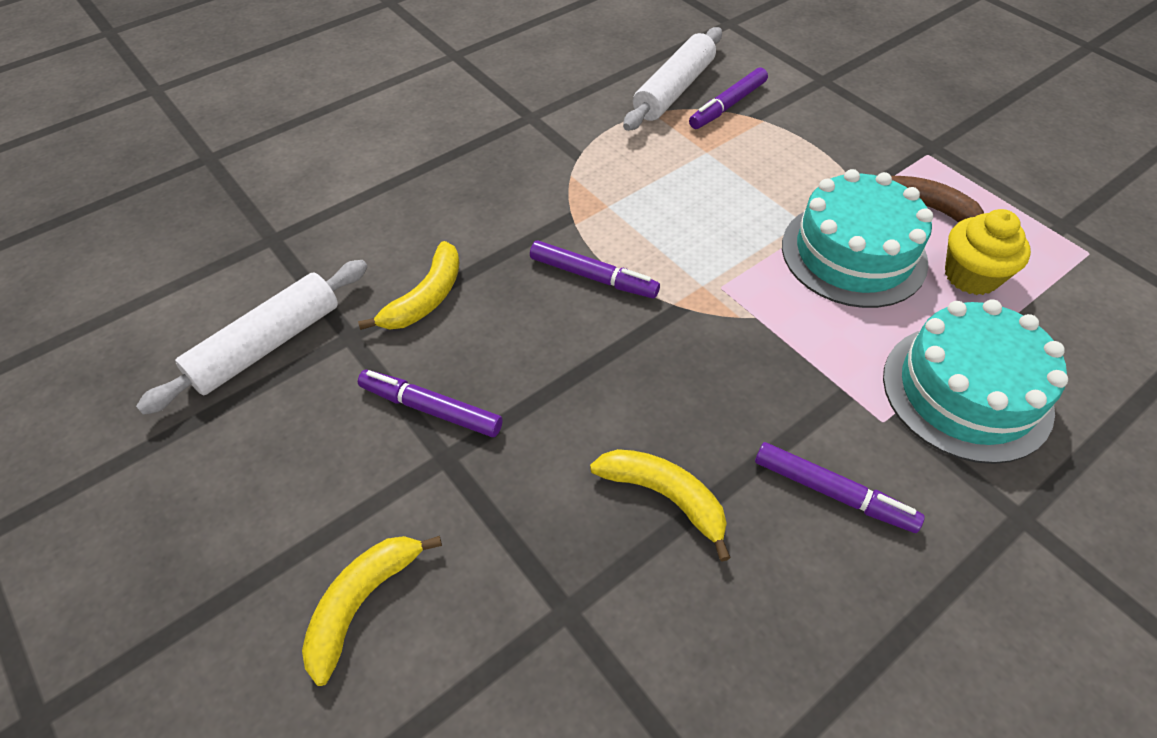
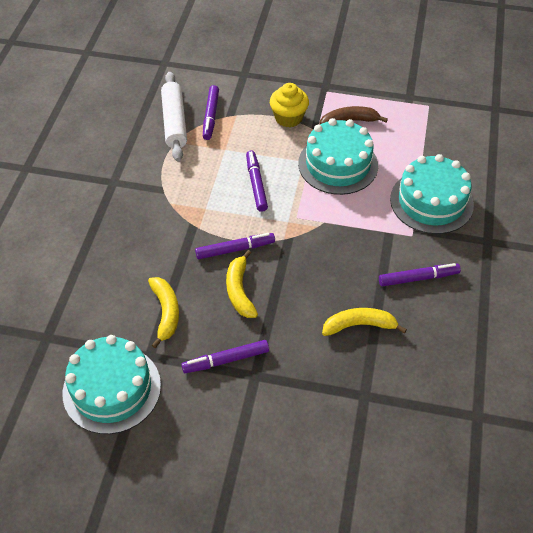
camera: 40 degrees left, 0 degrees up
(267, 345) = (112, 389): white rolling pin -> turquoise cake
(362, 603) = (284, 455): yellow banana -> yellow banana (239, 290)
(705, 214) = (256, 184): none -> purple marker
(971, 275) = (393, 145): yellow cupcake -> yellow cupcake (288, 118)

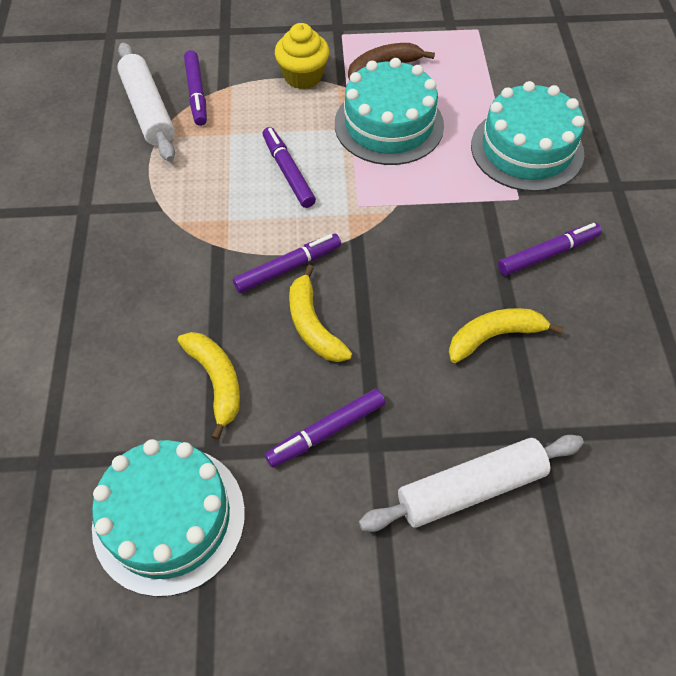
camera: 15 degrees left, 5 degrees up
(307, 417) = (471, 489): none -> white rolling pin

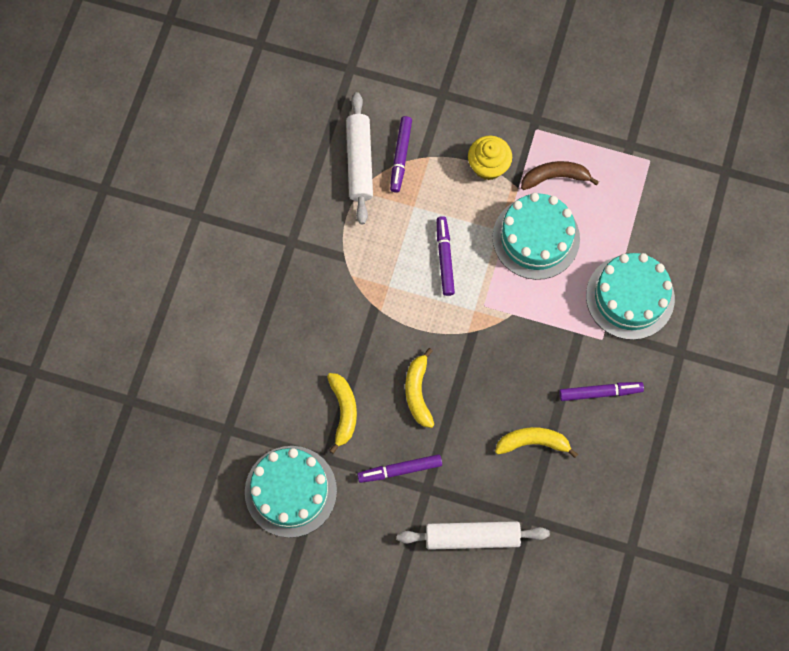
camera: 20 degrees right, 15 degrees up
(288, 268) = (416, 341): purple marker -> none

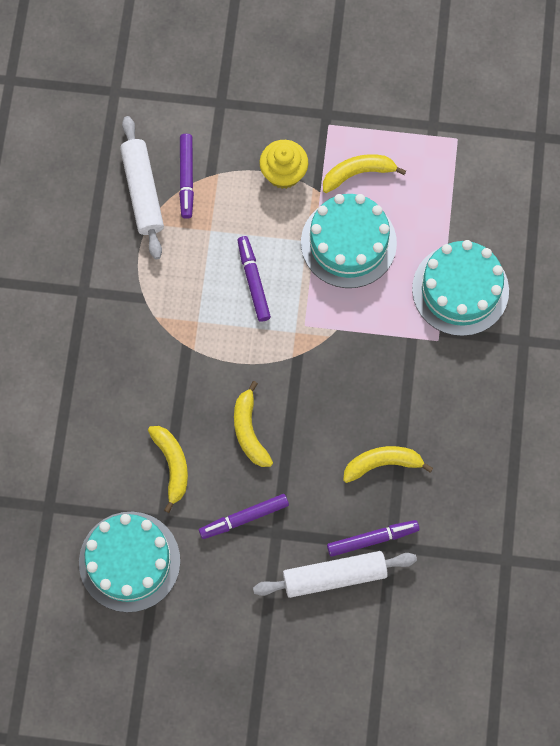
camera: 10 degrees left, 0 degrees up
(555, 177) = (358, 173): brown banana -> yellow banana
(600, 392) = (445, 397): purple marker -> purple marker (372, 539)

